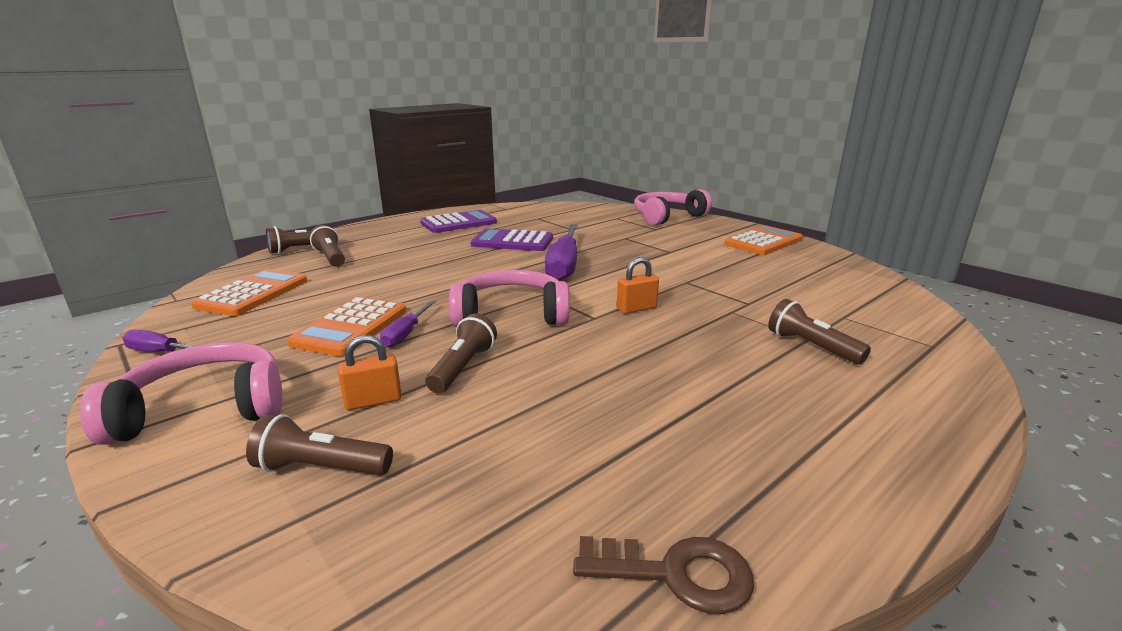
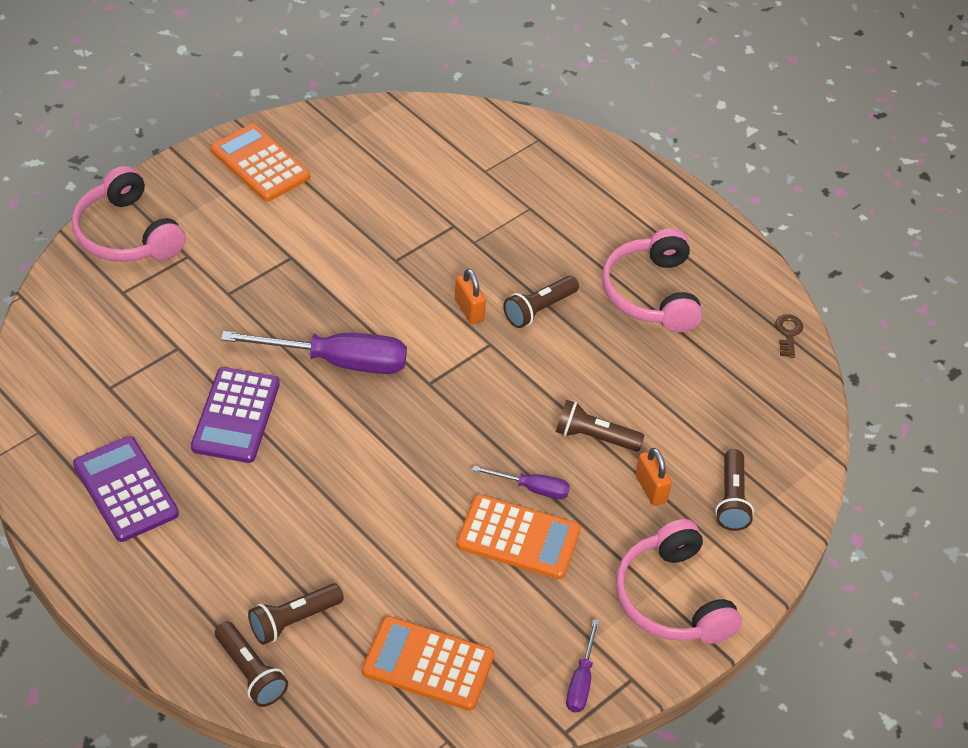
camera: 95 degrees left, 25 degrees up
(511, 314) = (484, 408): pink headphones -> pink headphones (651, 293)
(675, 573) = (788, 334): brown key -> brown key, size x0.64
(811, 346) = (544, 210): brown flashlight -> brown flashlight (539, 309)

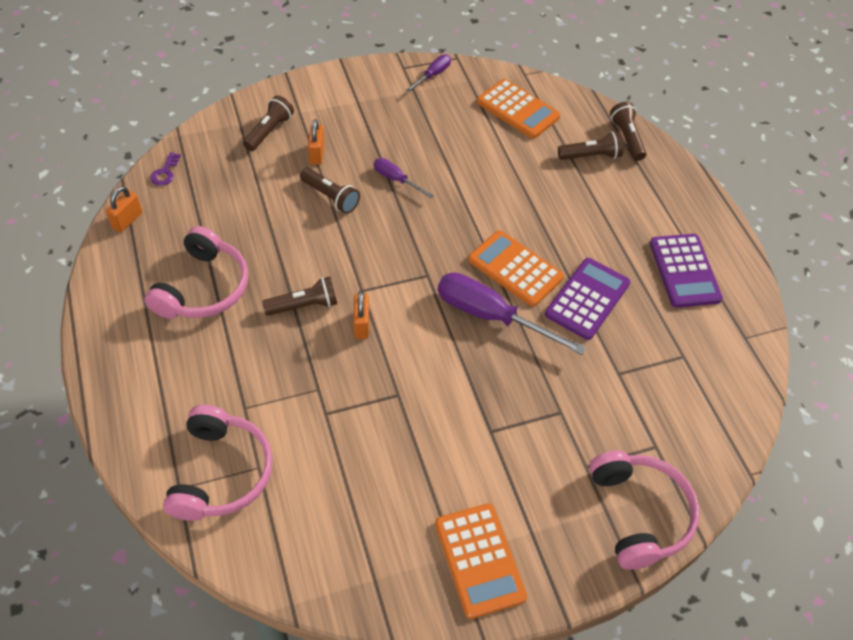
camera: 155 degrees left, 5 degrees up
(518, 538) = (424, 154): orange calculator -> orange calculator (515, 269)
(672, 599) = (351, 94): pink headphones -> pink headphones (221, 473)
(788, 334) = (127, 220): brown key -> orange padlock
(801, 401) = (165, 172): none -> purple key

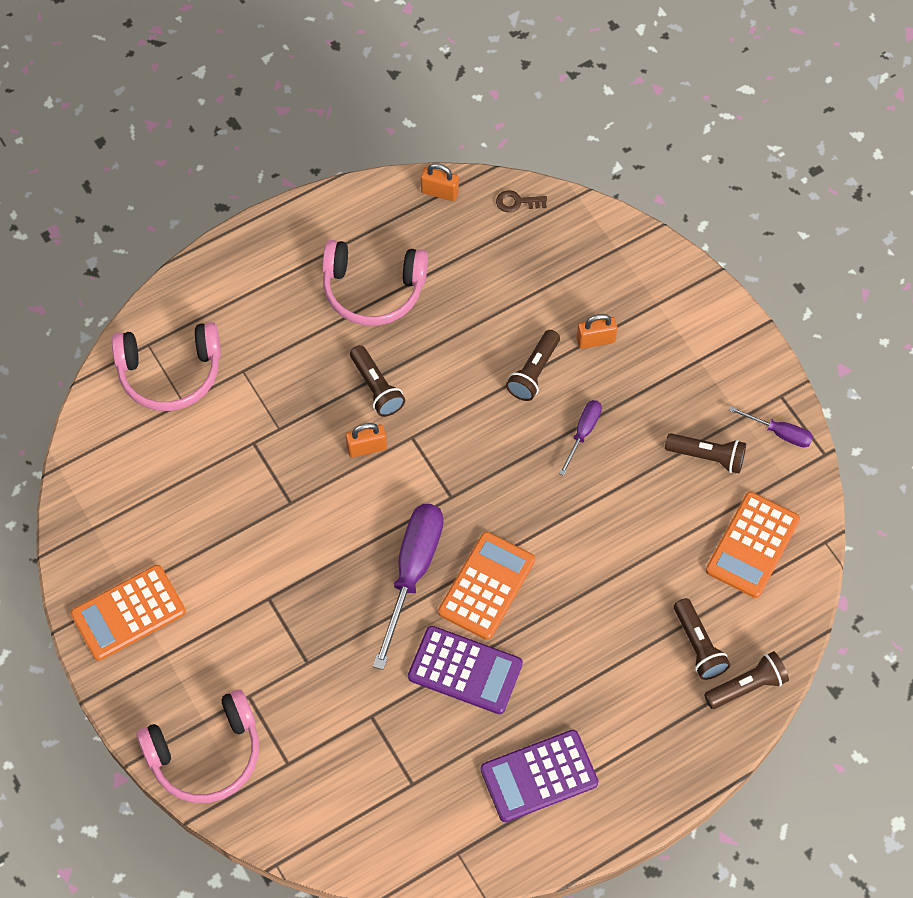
camera: 80 degrees right, 10 degrees up
(165, 172) = (517, 202): purple key -> brown key
(269, 131) = (615, 281): brown flashlight -> brown flashlight (707, 456)

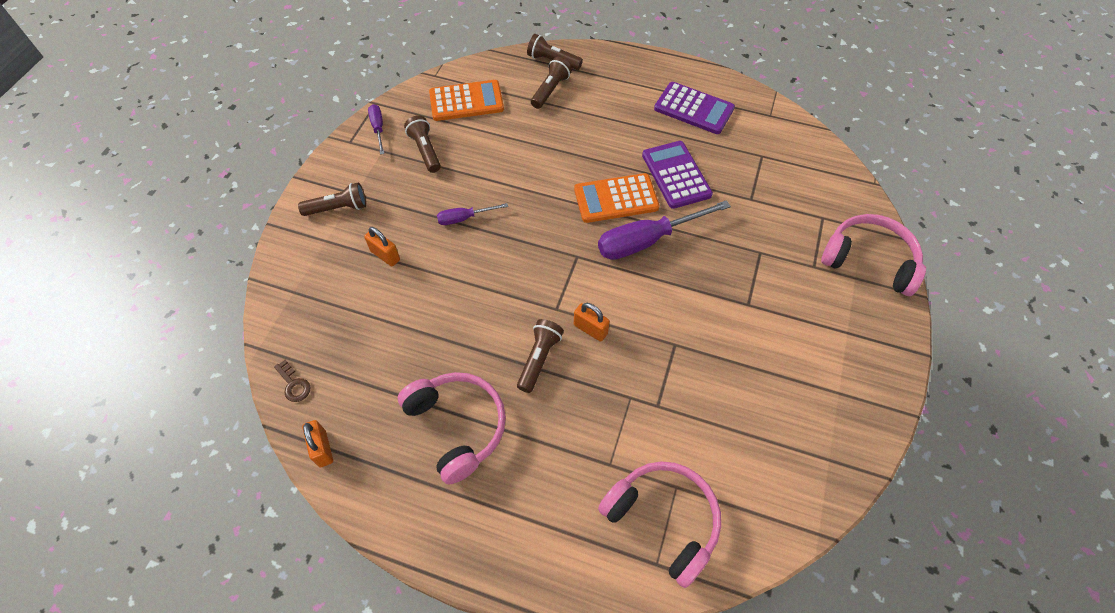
camera: 130 degrees left, 5 degrees down
(128, 613) = (851, 379): orange calculator -> none
(534, 372) = (441, 273): brown flashlight -> brown flashlight (338, 208)

